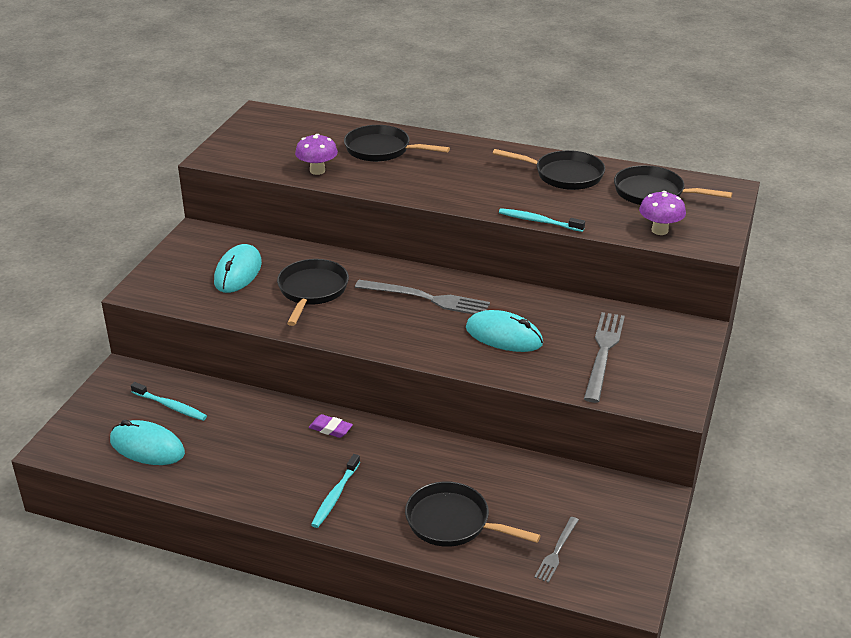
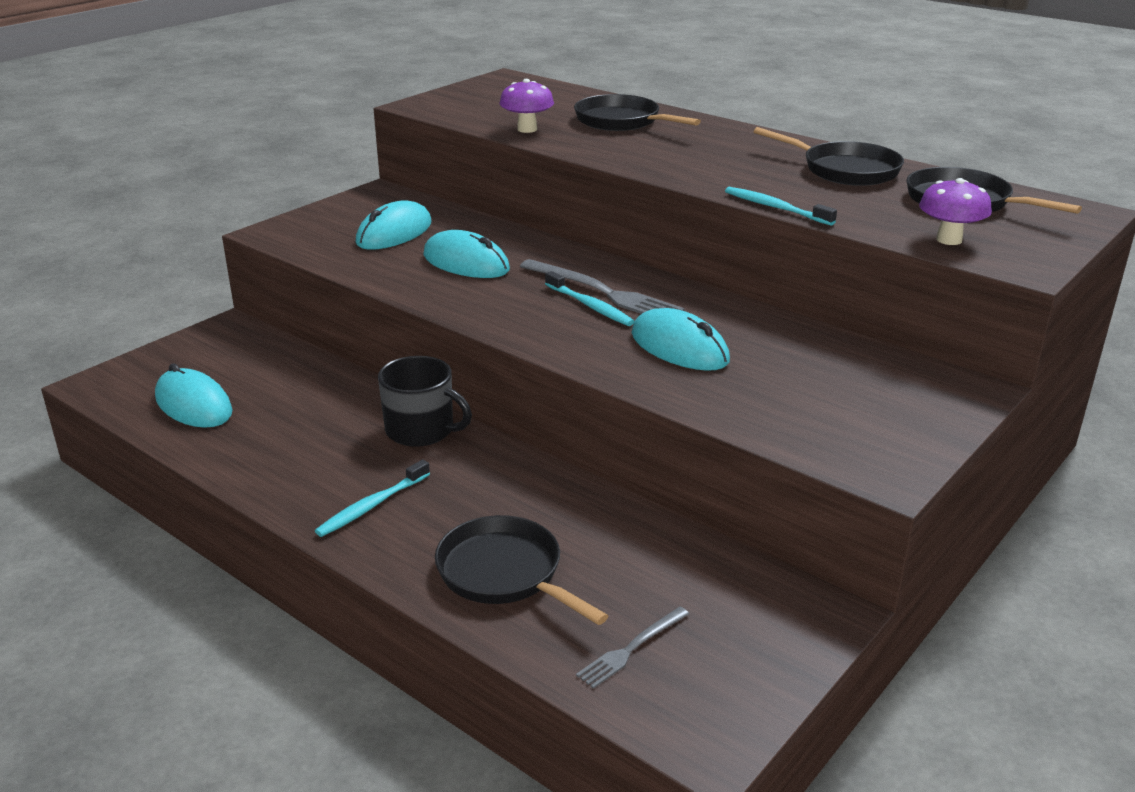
camera: 20 degrees right, 5 degrees down
(170, 406) = (253, 369): turquoise toothbrush -> turquoise toothbrush (590, 306)
(312, 291) = (466, 263): black pan -> turquoise mouse
(330, 429) = (421, 430): purple eraser -> black mug
(603, 353) = (811, 391): grey fork -> none

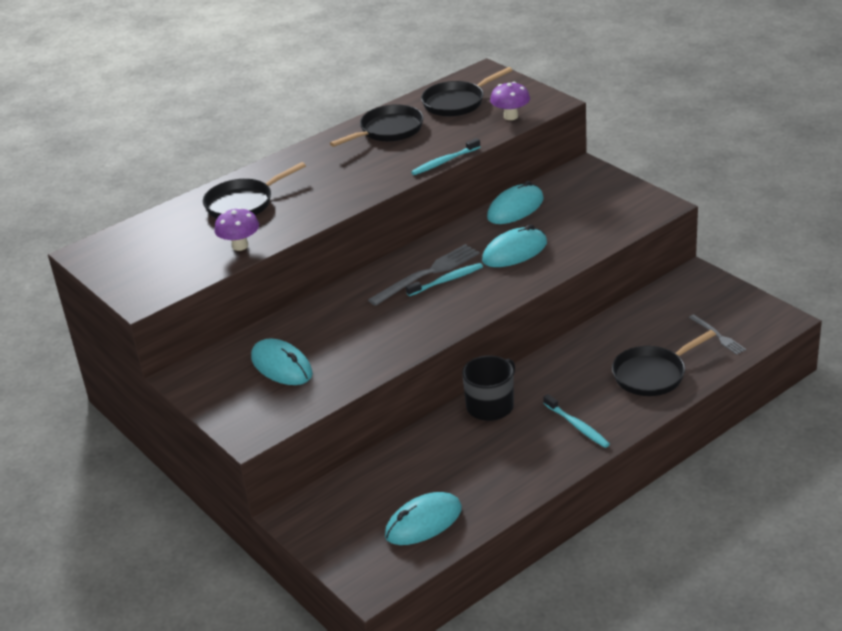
camera: 75 degrees left, 5 degrees up
(466, 263) = (355, 331): turquoise mouse -> turquoise mouse (515, 208)

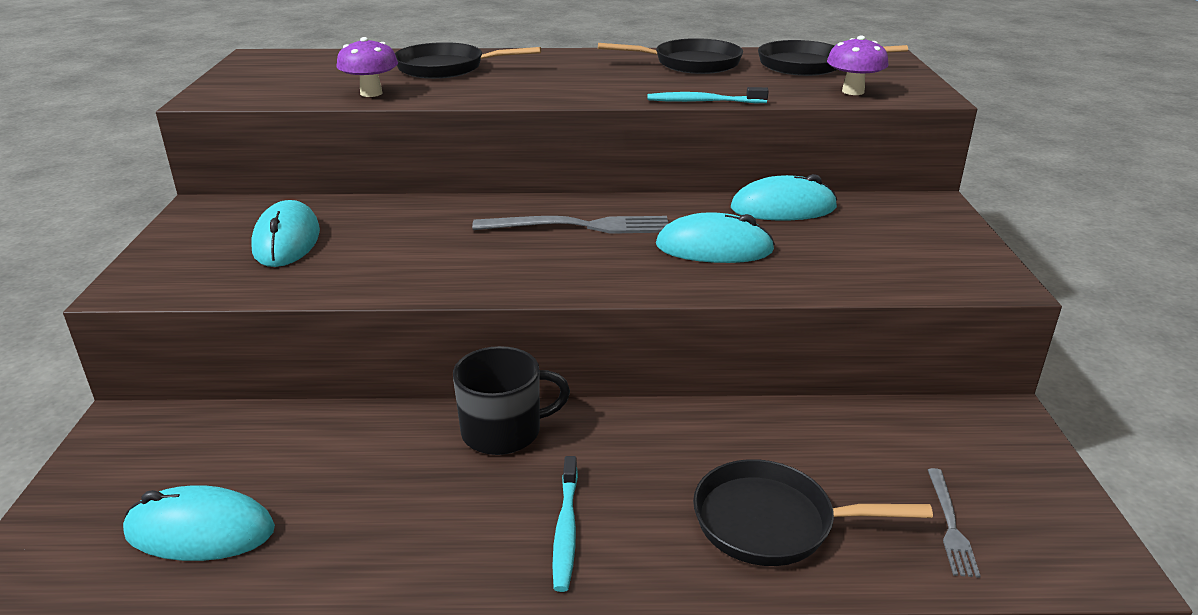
camera: 35 degrees right, 5 degrees down
(447, 280) = (588, 241): turquoise toothbrush -> none

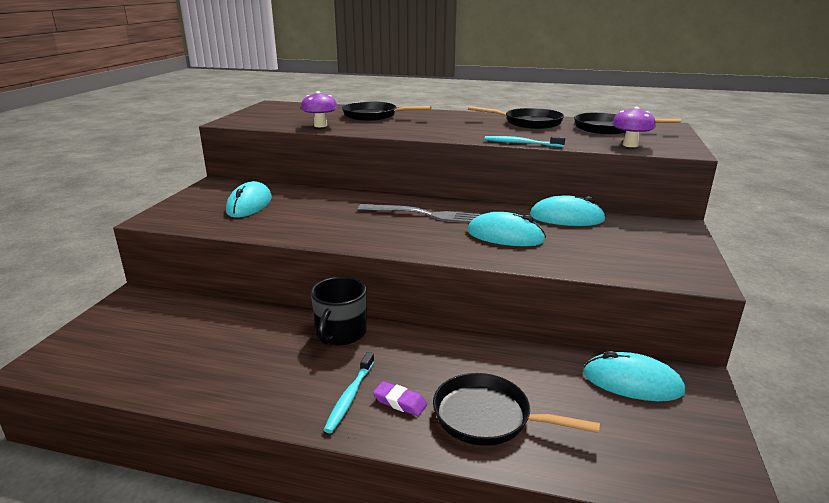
camera: 15 degrees right, 5 degrees down
(200, 531) = (143, 359): turquoise mouse -> turquoise mouse (632, 382)
(503, 431) = (340, 333): black mug -> black mug turned 105 degrees clockwise
(642, 524) = (400, 402): none -> purple eraser
(950, 525) = (618, 443): grey fork -> none

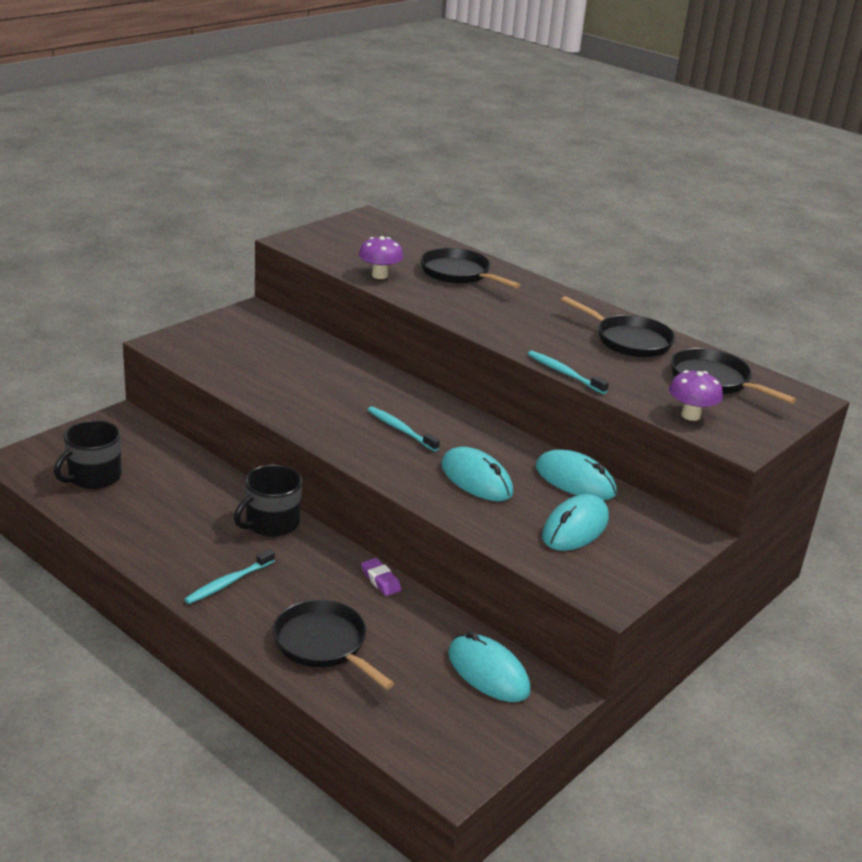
camera: 25 degrees right, 5 degrees up
(138, 352) = (93, 477): none -> black mug
(249, 205) = (263, 353): turquoise mouse -> turquoise mouse (575, 528)
(400, 402) = (264, 603): purple eraser -> purple eraser (380, 580)
(411, 222) = (400, 429): none -> turquoise toothbrush
(425, 215) = (425, 424): grey fork -> none

